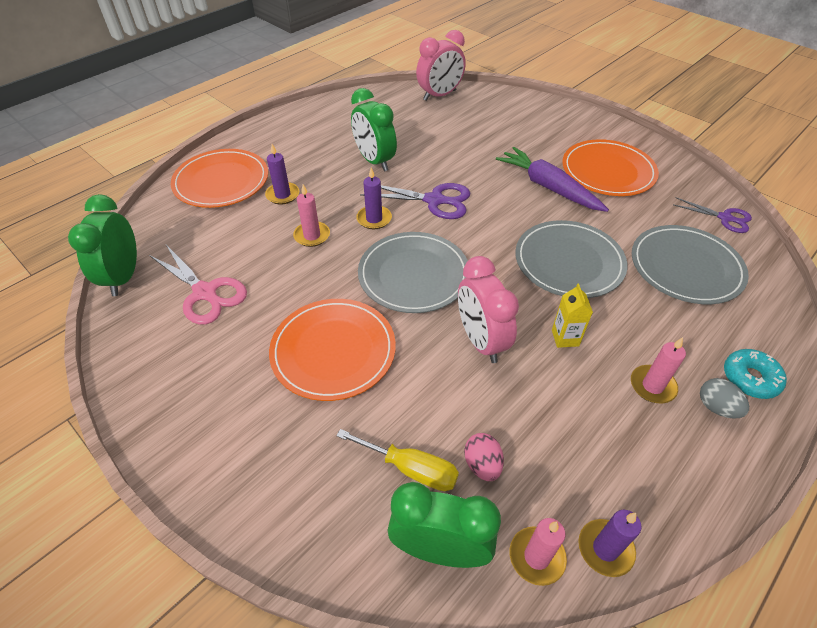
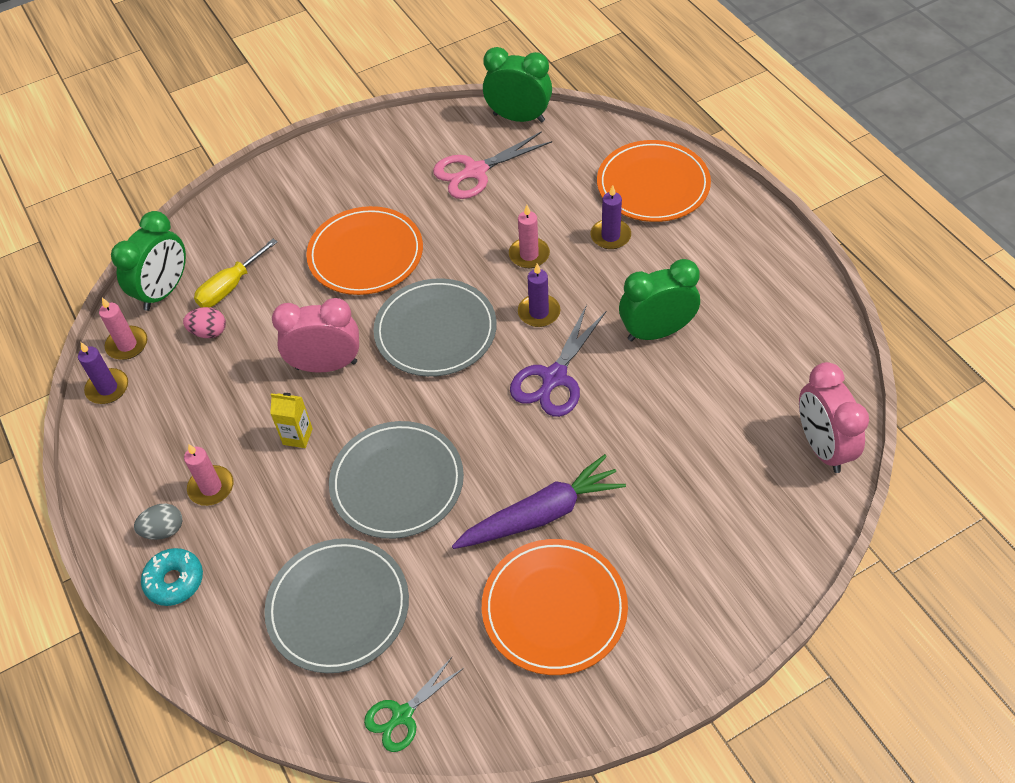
camera: 110 degrees right, 5 degrees up
(725, 218) = (402, 715): purple scissors -> green scissors

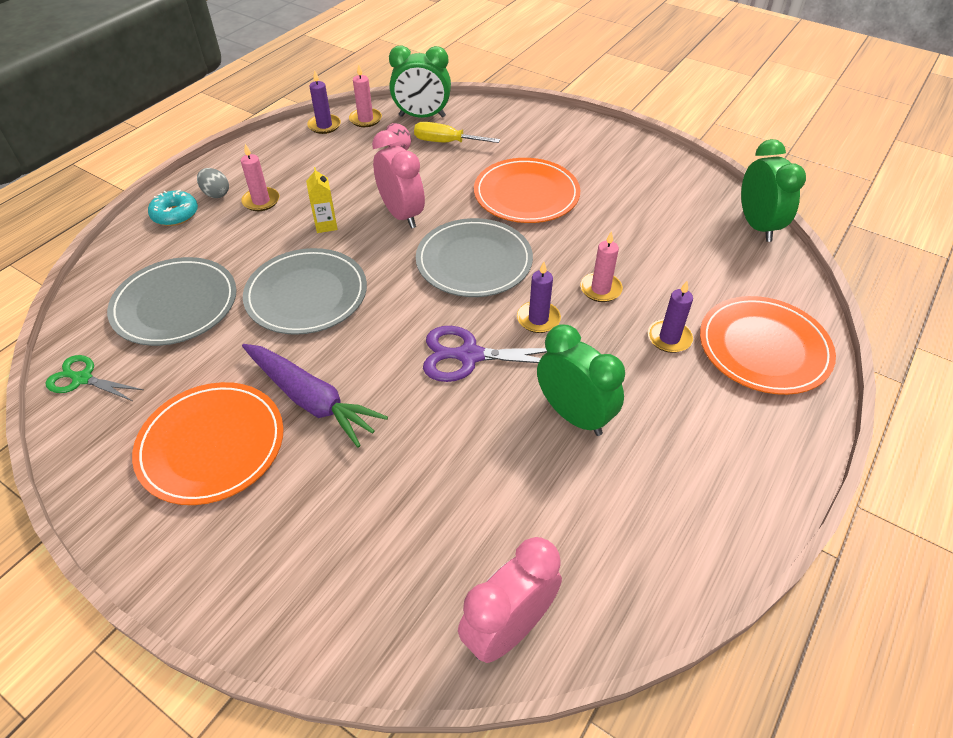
camera: 60 degrees right, 5 degrees down
(475, 171) = (667, 222): pink scissors -> none

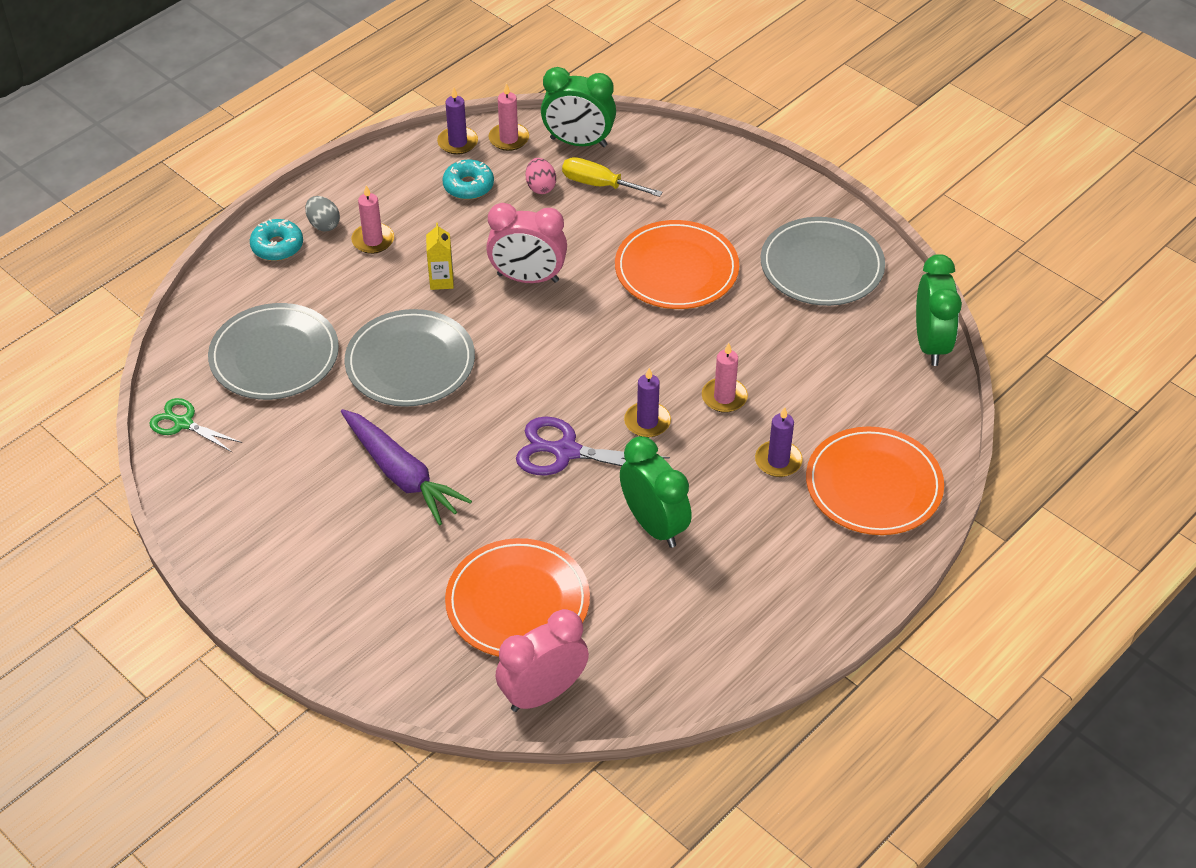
camera: 10 degrees right, 0 degrees up
(211, 445) = (304, 504): orange plate -> orange plate (517, 602)
(338, 154) = (468, 186): none -> turquoise donut
(401, 215) = (528, 278): pink clock -> pink clock turned 120 degrees clockwise
(474, 261) = (595, 346): grey plate -> grey plate (822, 266)

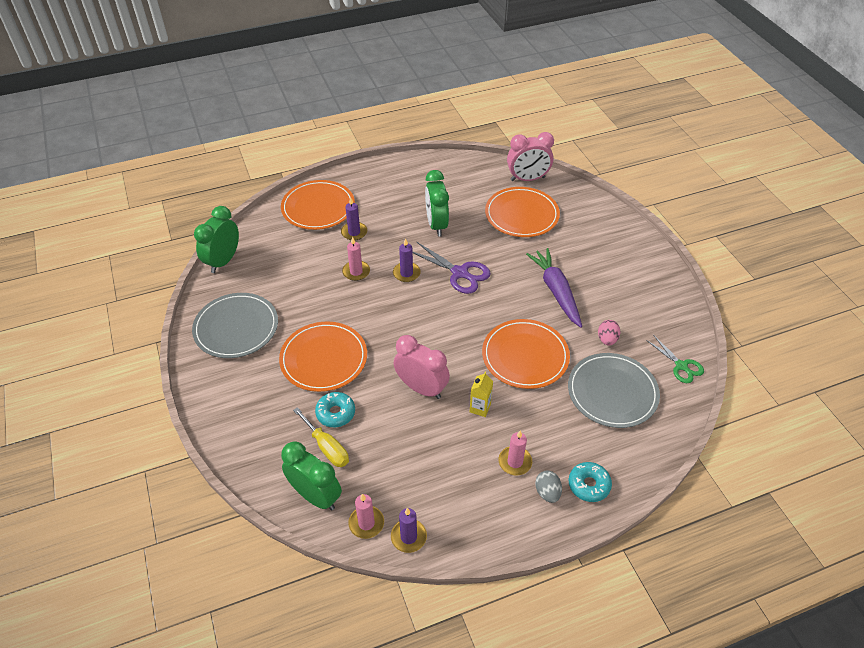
camera: 155 degrees left, 0 degrees up
(410, 362) = (525, 356): grey plate -> orange plate
(468, 186) = (422, 486): turquoise donut -> turquoise donut (335, 413)
(540, 187) = (369, 462): pink egg -> pink egg (607, 339)

